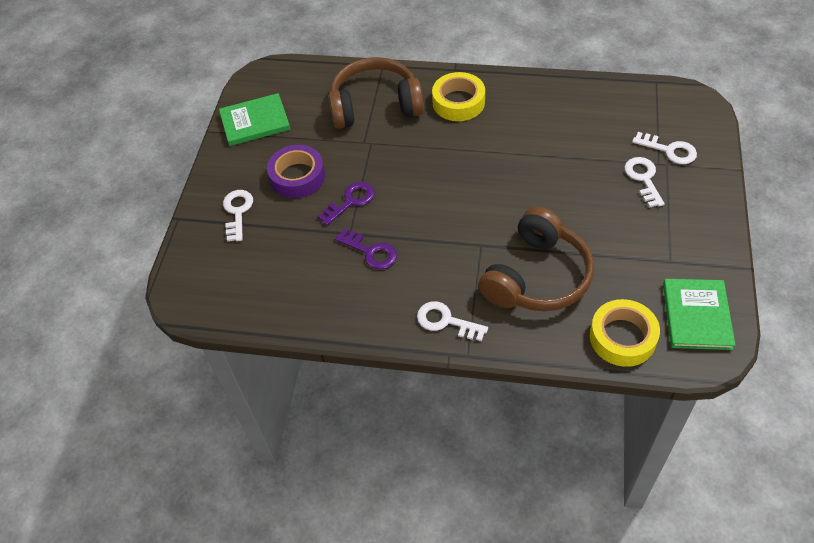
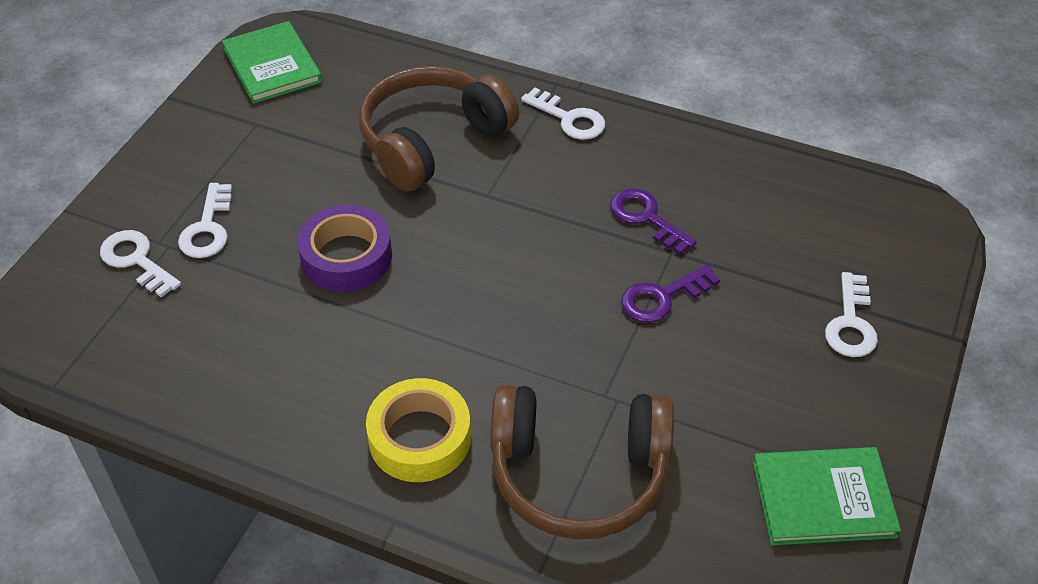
camera: 170 degrees left, 5 degrees down
(297, 177) = (746, 361): purple tape -> purple tape (346, 257)
(622, 337) = (370, 63): yellow tape -> none
(696, 316) = (272, 65): green book -> green book turned 45 degrees counterclockwise

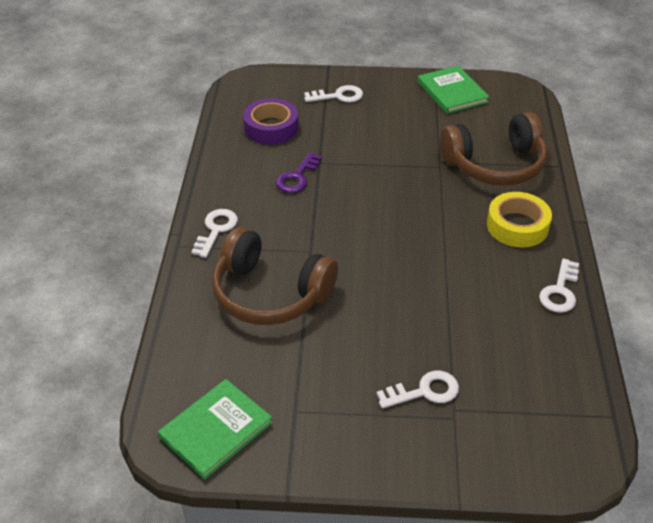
camera: 110 degrees left, 5 degrees down
(136, 260) = (480, 422): white key -> white key (560, 291)
(346, 257) = (406, 302): purple tape -> purple tape (271, 128)
(578, 474) = (495, 165): brown headphones -> brown headphones turned 90 degrees clockwise
(662, 297) = (358, 159): purple key -> none

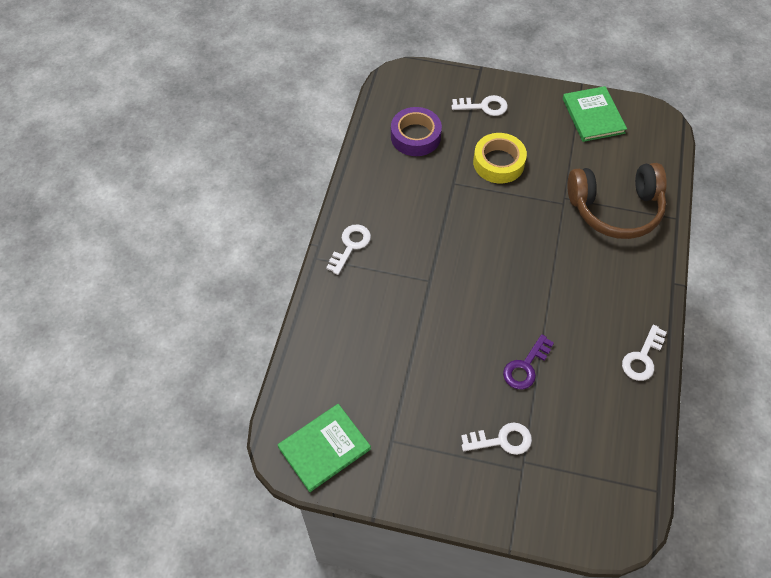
camera: 10 degrees right, 15 degrees up
(270, 293) = (387, 321): brown headphones -> none
(297, 177) = (430, 197): purple key -> purple key (525, 367)
(517, 226) = (620, 281): yellow tape -> yellow tape (498, 163)

